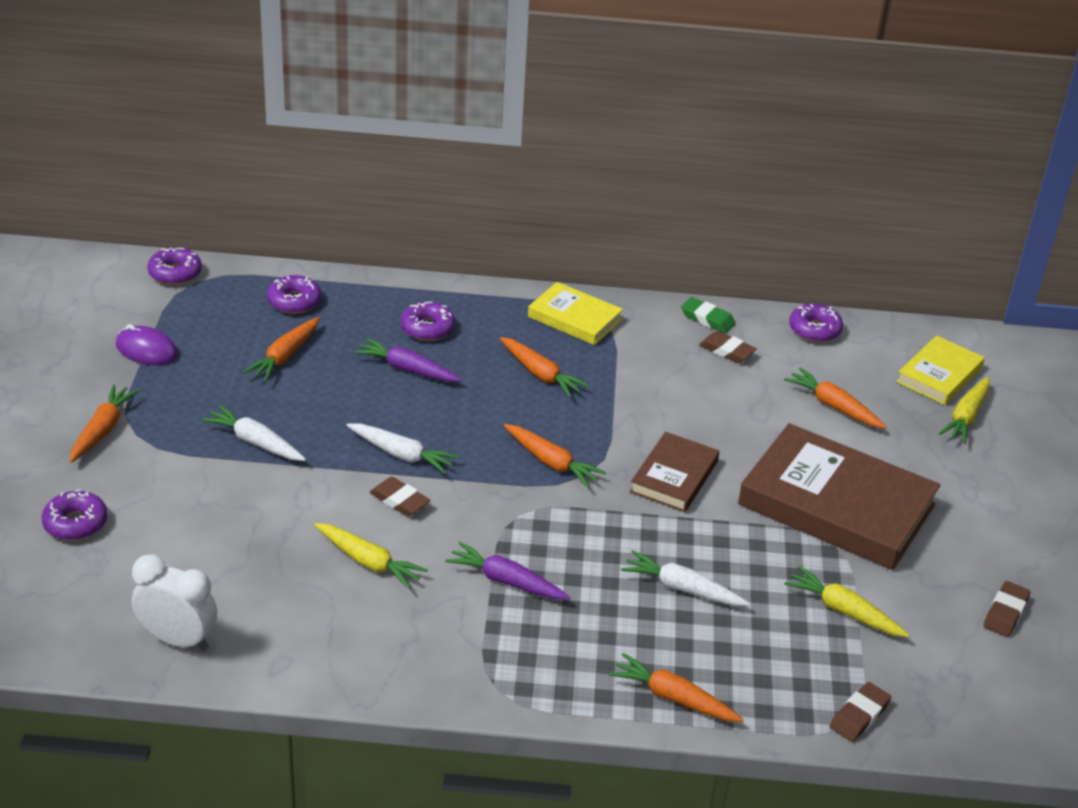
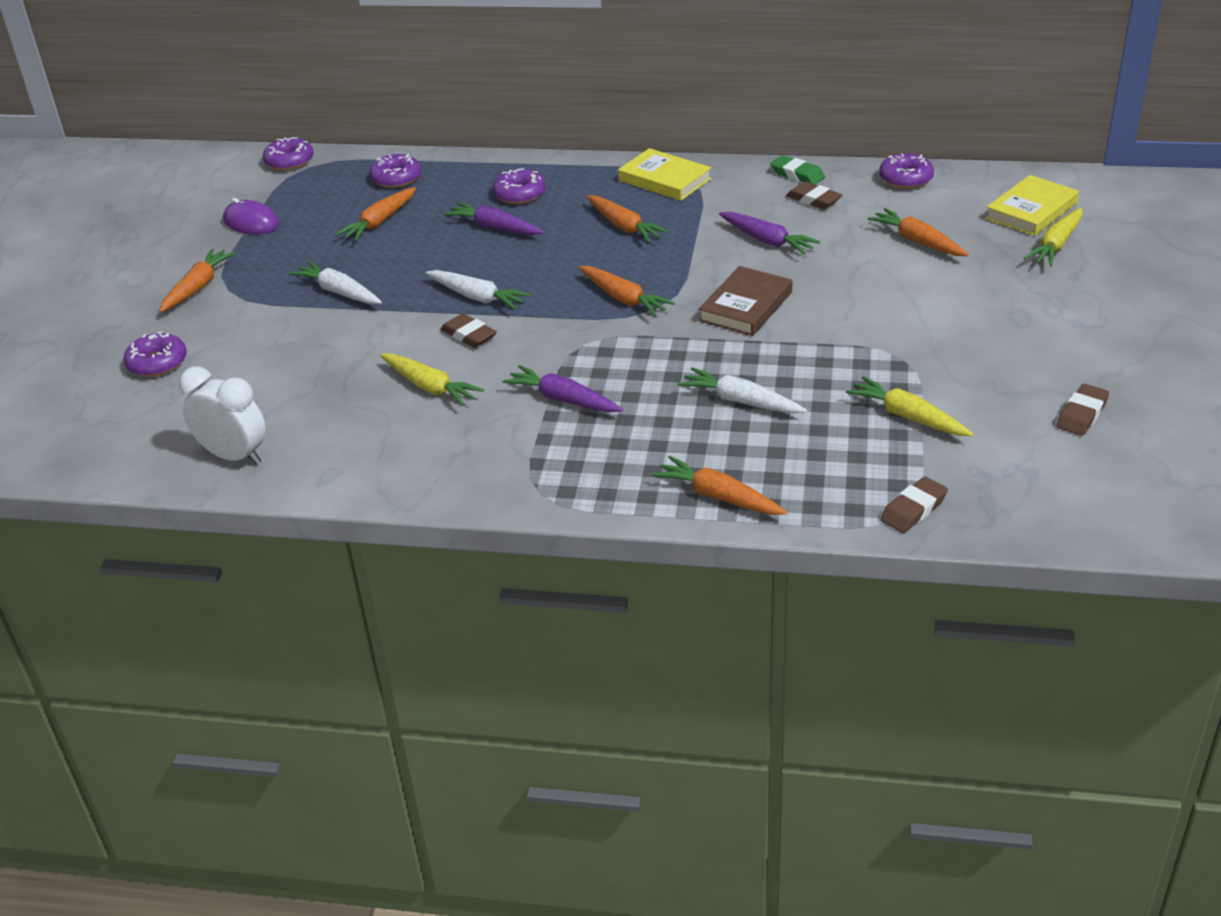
camera: 10 degrees right, 0 degrees up
(686, 398) = (767, 240): none -> purple carrot
(836, 505) = (910, 325): brown book -> none

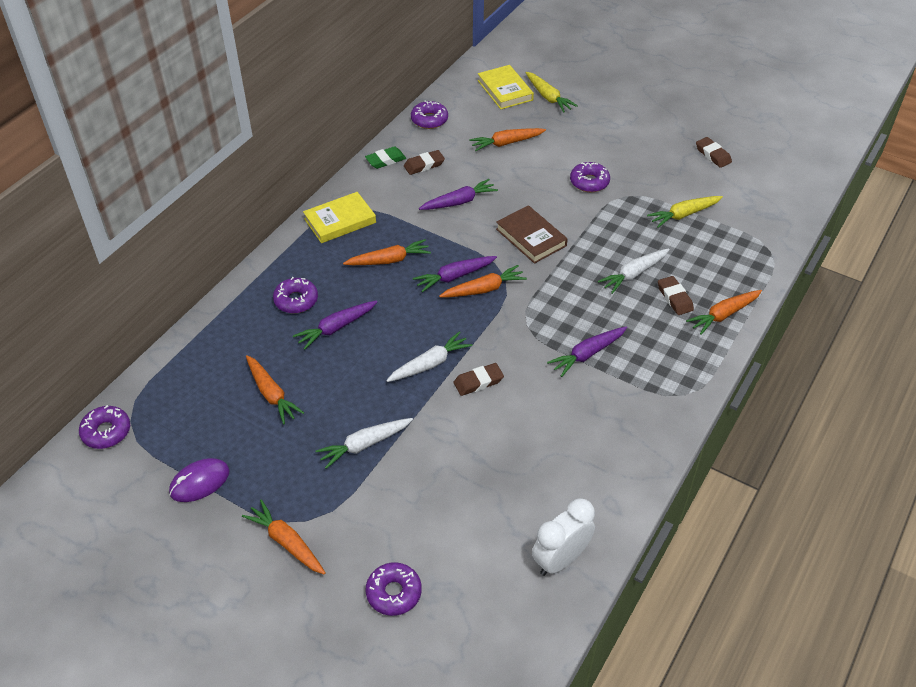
camera: 70 degrees left, 10 degrees up
(396, 178) = (205, 366): purple donut -> purple donut (589, 182)
(430, 387) = (533, 420): yellow carrot -> none
(630, 274) = (454, 277): none -> purple carrot
(913, 509) = (767, 244): brown eraser -> brown eraser (674, 298)

